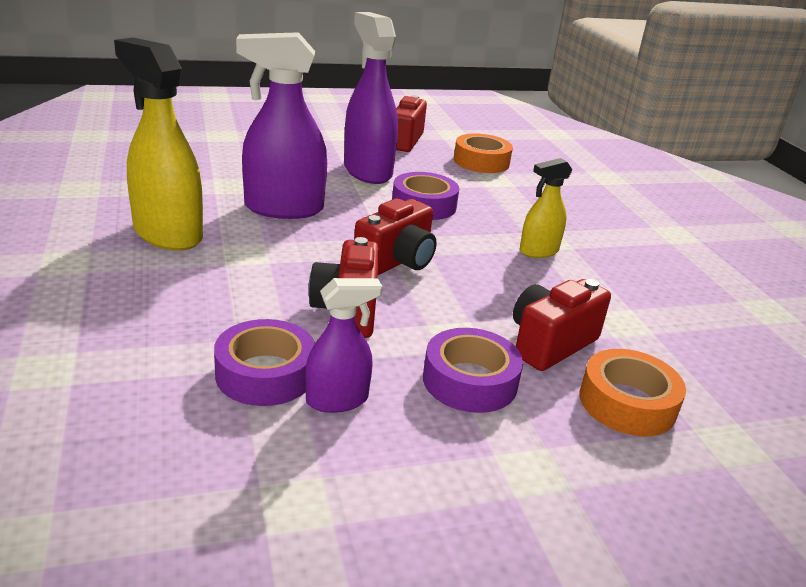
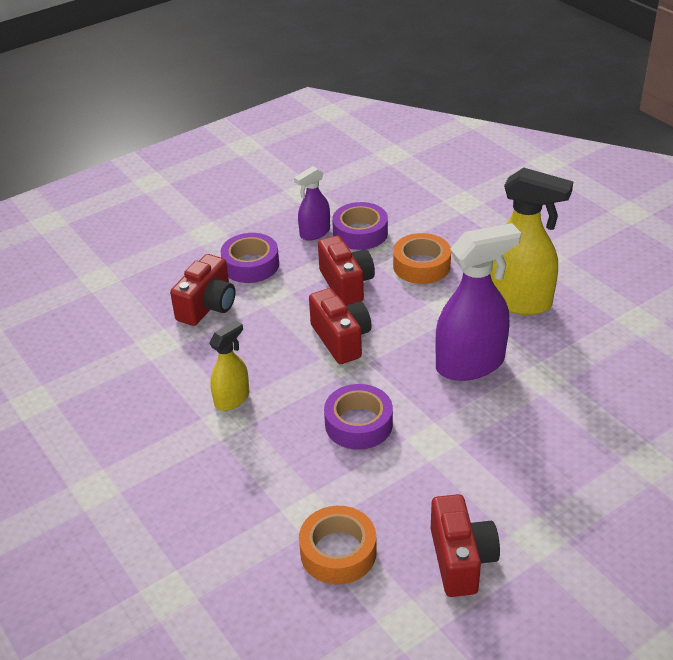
camera: 165 degrees right, 10 degrees up
(367, 171) = (448, 461): purple spray bottle -> none
(396, 261) = (341, 339): red camera -> red camera turned 135 degrees clockwise
(627, 403) = (157, 282): orange tape -> orange tape (421, 266)

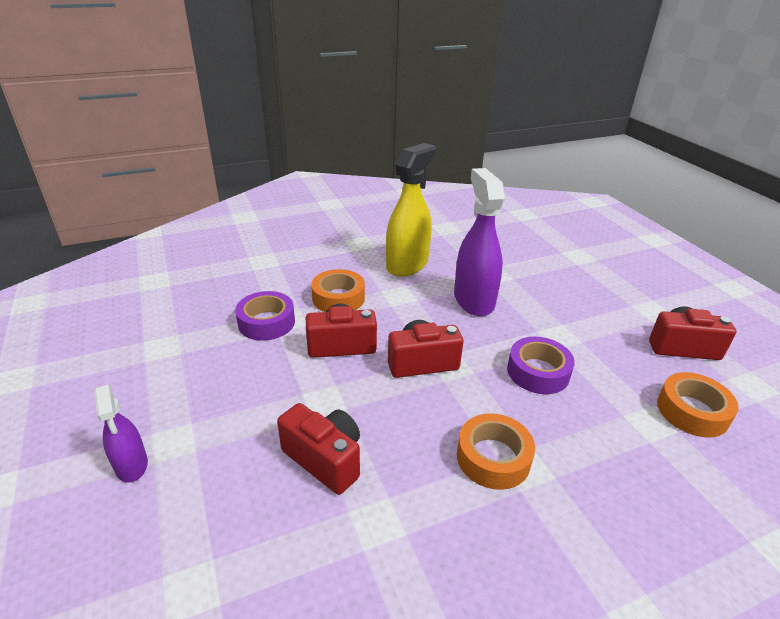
camera: 80 degrees left, 5 degrees down
(232, 399) = (493, 458): yellow spray bottle -> orange tape
(250, 265) = (267, 409): purple tape -> none
(314, 233) = (244, 351): purple spray bottle -> purple spray bottle (131, 465)

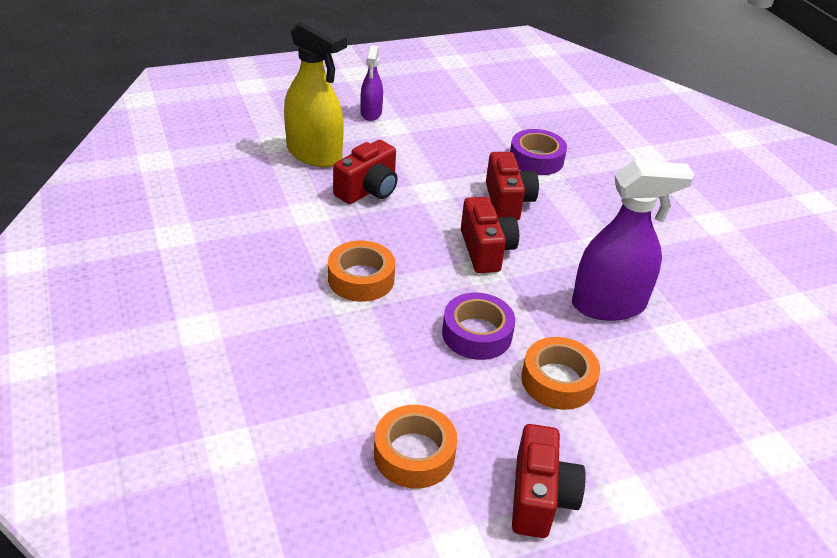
camera: 90 degrees right, 5 degrees up
(131, 465) = (371, 113): purple spray bottle -> purple spray bottle turned 60 degrees counterclockwise
(338, 298) = (587, 202): orange tape -> orange tape (558, 381)
(407, 265) = (675, 257): yellow spray bottle -> yellow spray bottle (314, 154)

